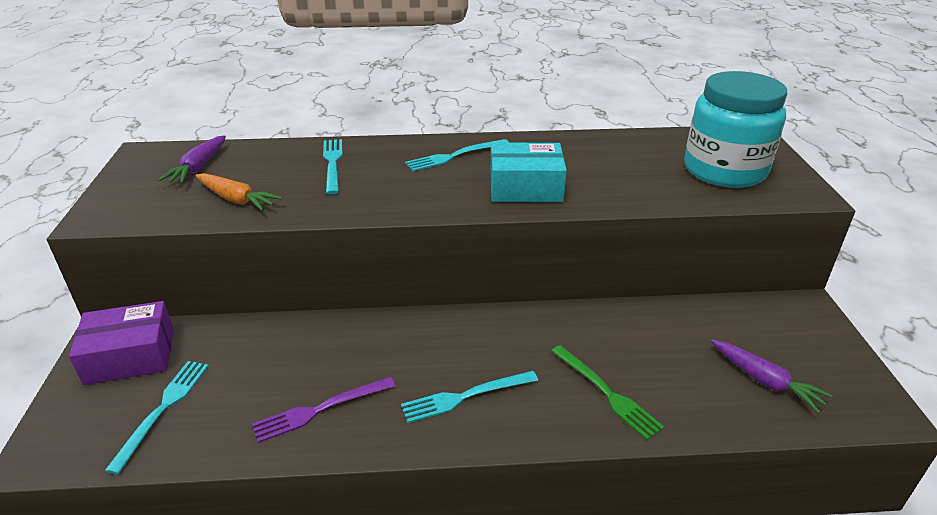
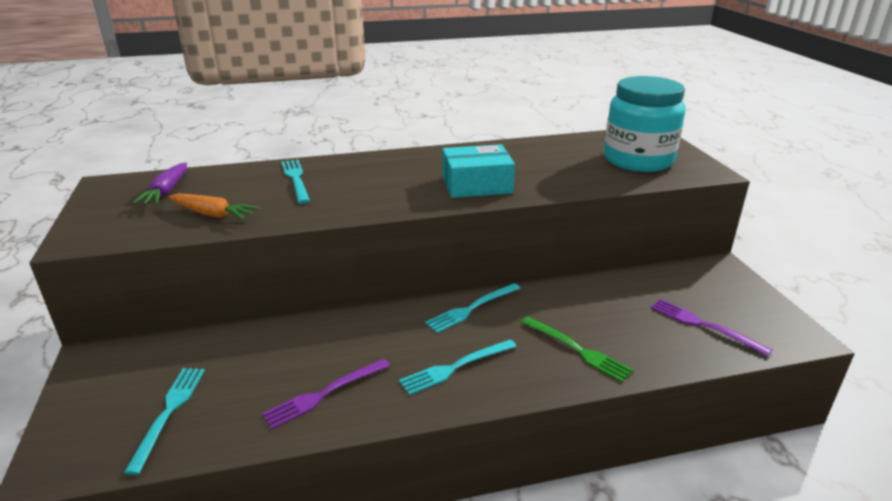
camera: 10 degrees left, 5 degrees down
(130, 356) = (122, 370): purple box -> none
(455, 156) = (406, 165): turquoise fork -> turquoise fork (472, 308)
(765, 381) = (704, 325): purple carrot -> purple fork

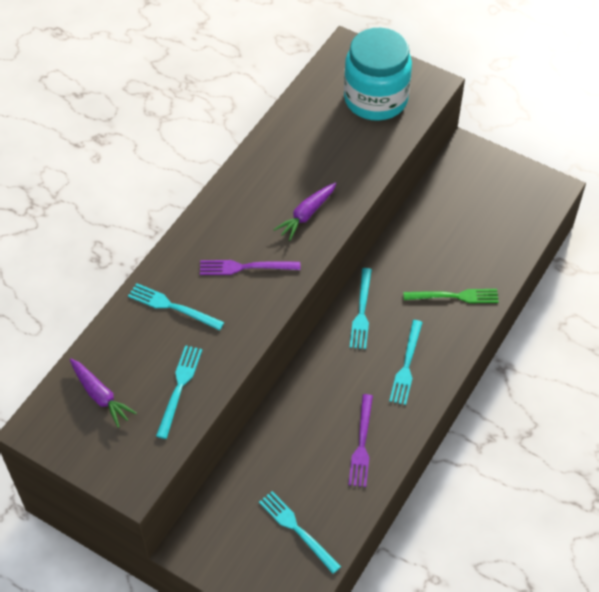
camera: 45 degrees left, 25 degrees up
(213, 214) = (179, 388): orange carrot -> turquoise fork
(476, 185) = (306, 215): turquoise box -> purple carrot
(704, 325) = (500, 219): purple fork -> purple fork (246, 267)

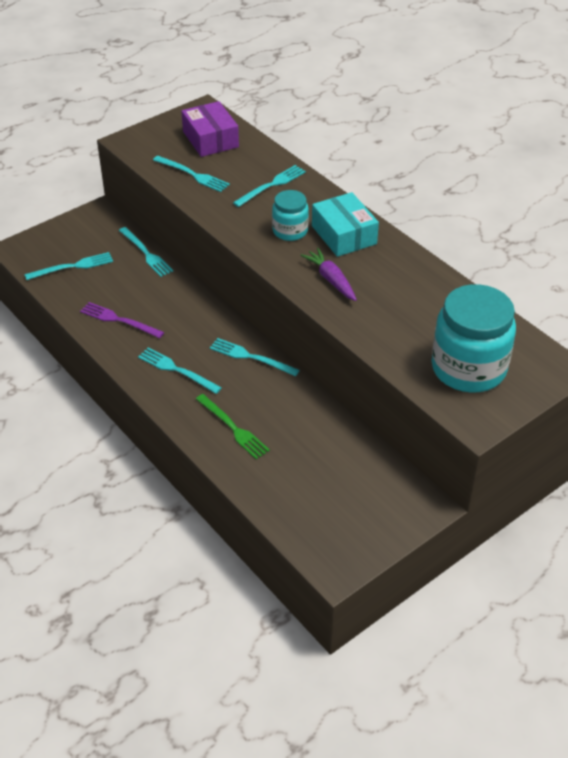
camera: 110 degrees right, 10 degrees down
(100, 396) = (210, 139): purple carrot -> purple box
(234, 222) = (344, 235): none -> turquoise box
(245, 463) = (146, 253): none -> turquoise fork
(246, 267) = (290, 231): purple fork -> turquoise jar
(454, 296) = (233, 428): green fork -> green fork turned 60 degrees counterclockwise

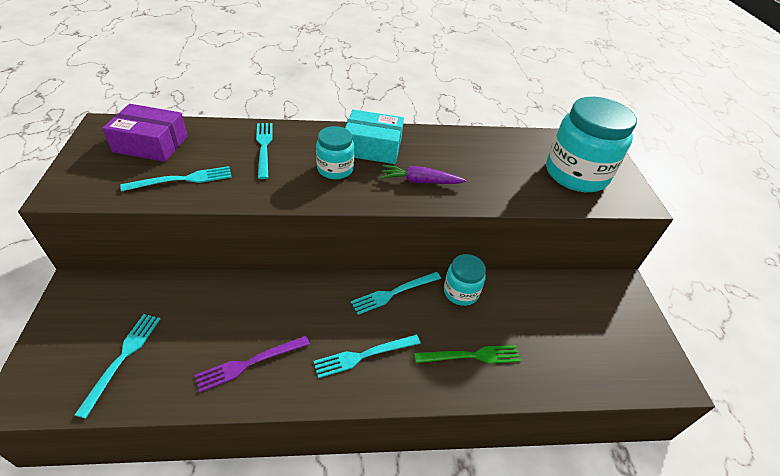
camera: 60 degrees left, 0 degrees up
(146, 253) = (182, 287): turquoise fork -> none
(294, 395) = (461, 292): none -> turquoise jar

